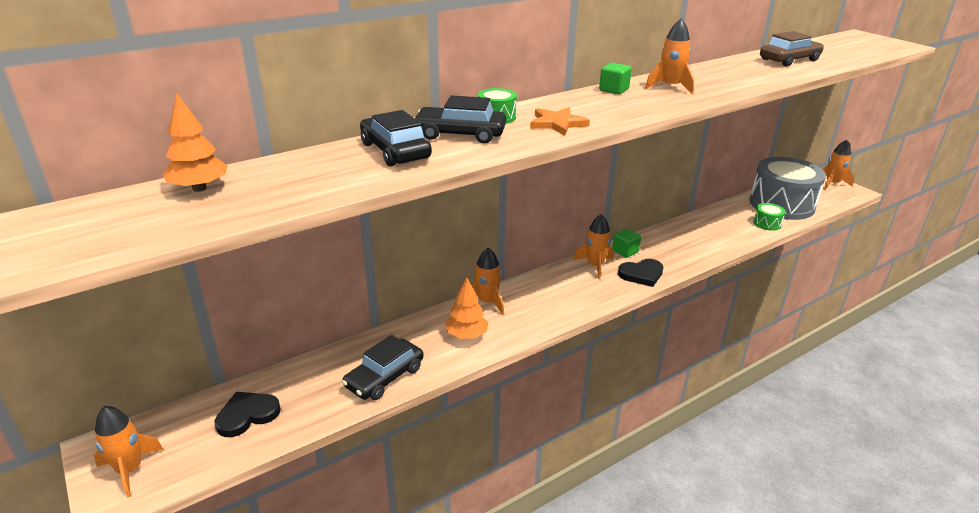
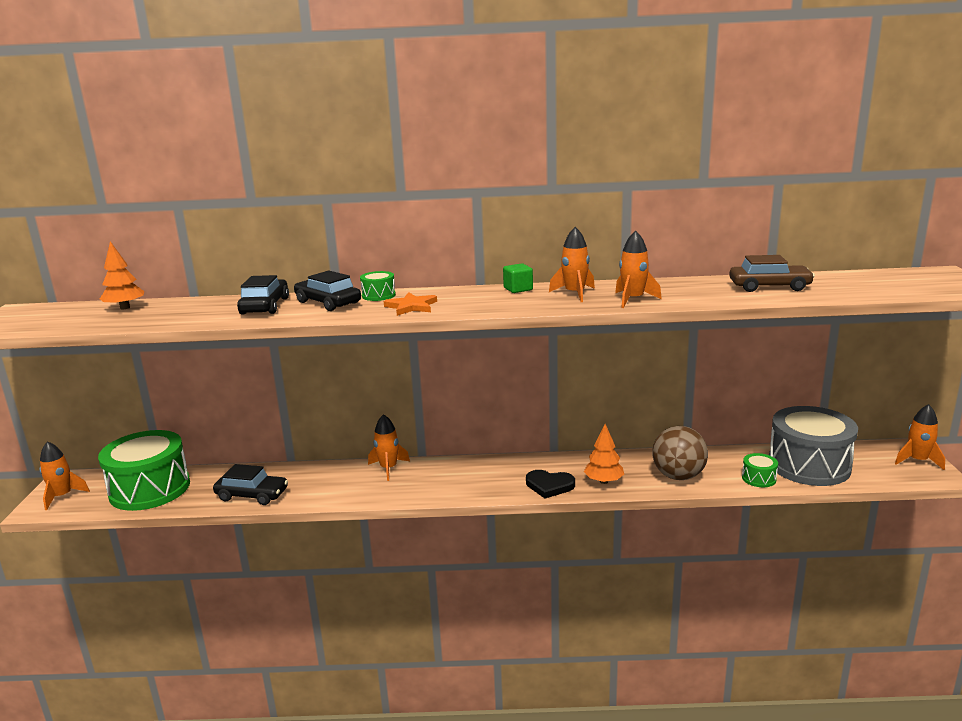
camera: 35 degrees right, 10 degrees down
(247, 415) = (150, 489): black heart -> green drum
(384, 377) = (252, 495): black car -> black car turned 150 degrees counterclockwise
(466, 335) = (341, 486): orange tree -> orange tree (603, 481)
(595, 266) = (517, 467): orange rocket -> orange rocket (633, 300)
(625, 251) = (562, 463): green cube -> none
(717, 237) = (678, 476): none -> brown ball

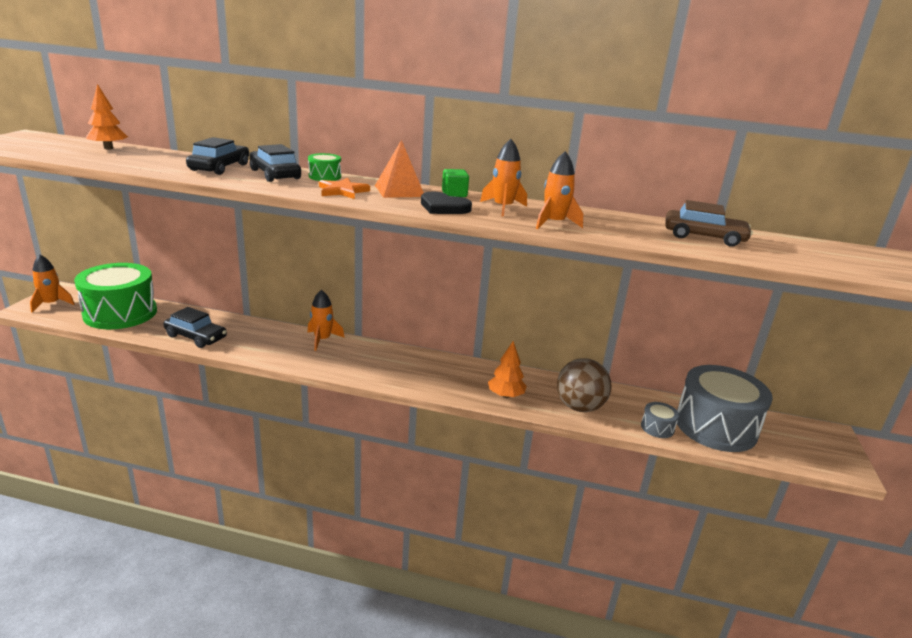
camera: 10 degrees right, 5 degrees up
(464, 296) = (399, 191): none -> orange pyramid
(549, 485) = (453, 388): black heart -> black heart (443, 207)
(758, 478) = (657, 427): green drum -> grey drum
(917, 461) = (833, 448): orange rocket -> none

